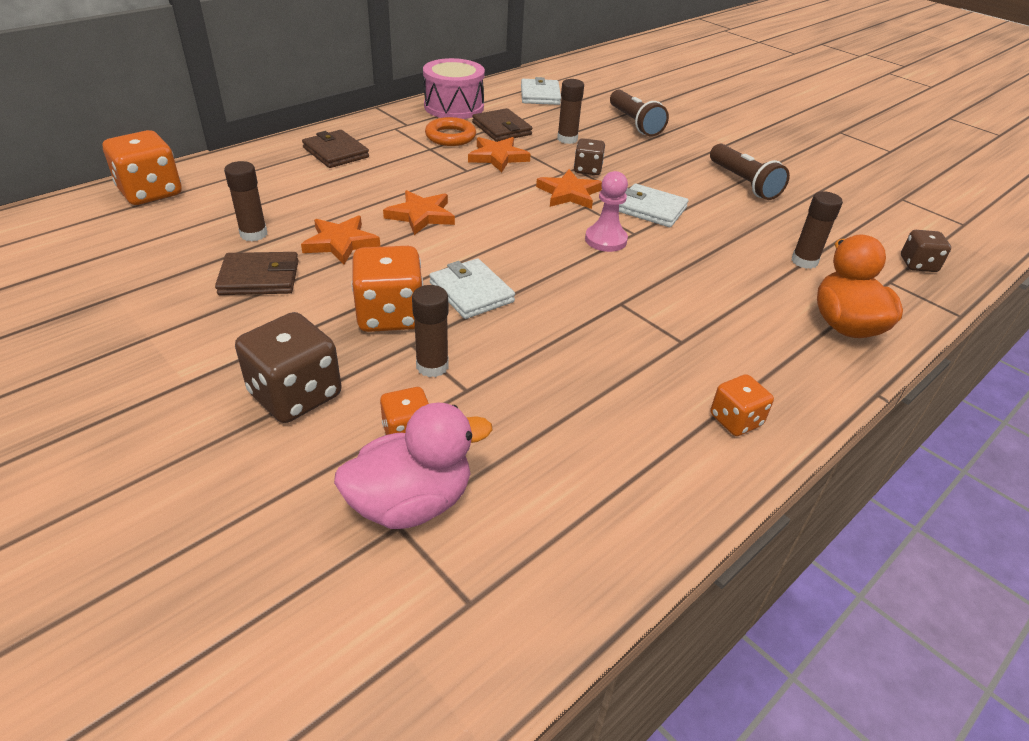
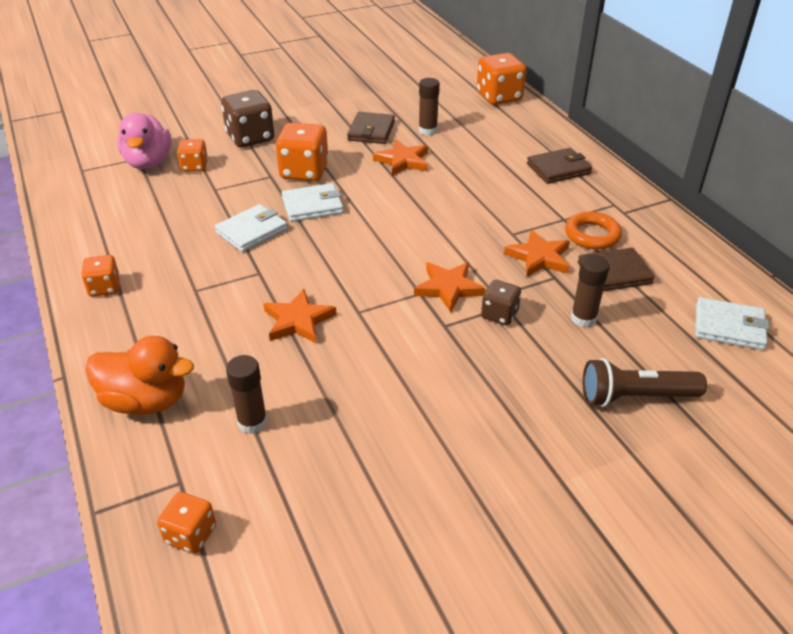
camera: 110 degrees right, 0 degrees up
(421, 215) = (432, 198): orange star -> orange star (298, 320)
(432, 366) = (244, 180): brown glue stick -> none
(454, 107) = (676, 249): pink drum -> none
(605, 240) = (354, 289): pink pawn -> none
(651, 209) = (399, 337): white wallet -> white wallet (252, 231)
(743, 183) = (438, 447): brown flashlight -> none
(918, 264) = (190, 534): brown dice -> orange dice

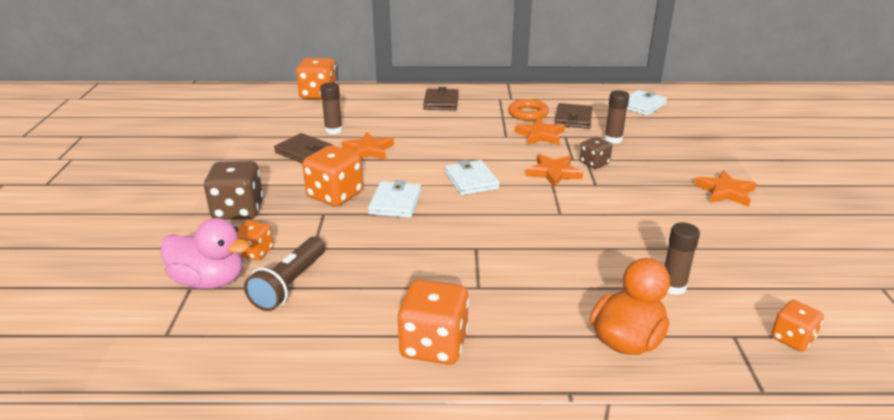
camera: 65 degrees left, 10 degrees down
(104, 288) = (434, 345): orange dice -> orange dice, size x1.73
(252, 231) = (408, 240): white wallet -> white wallet (471, 180)
(298, 320) = (556, 241): orange star -> orange star (725, 192)
(635, 397) = (692, 145): brown flashlight -> brown flashlight (290, 284)

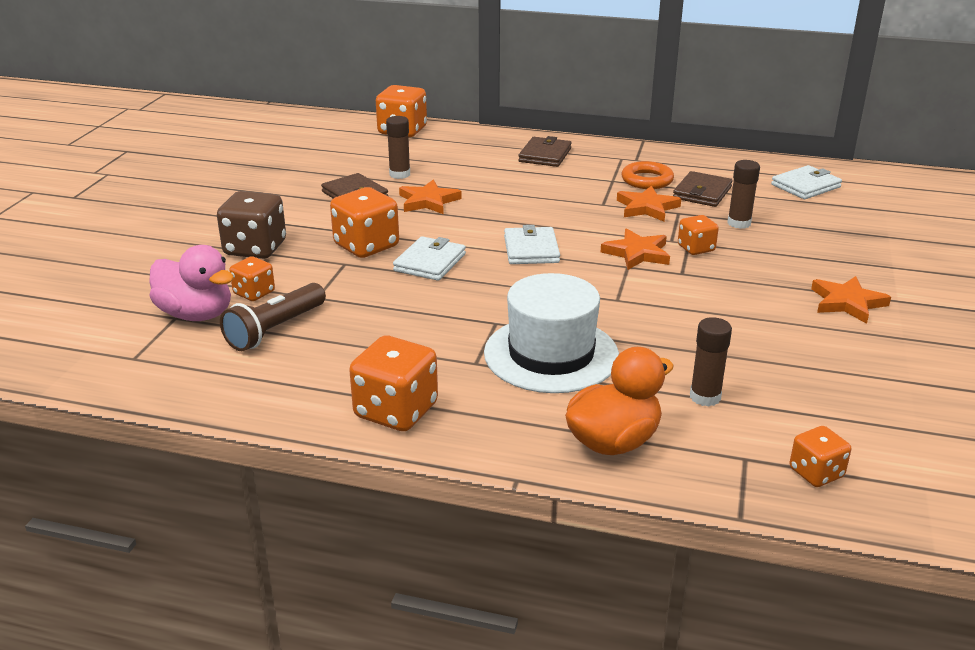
camera: 15 degrees right, 0 degrees up
(535, 269) = (551, 354): none -> white hat
(594, 163) = (696, 248): brown dice -> orange dice

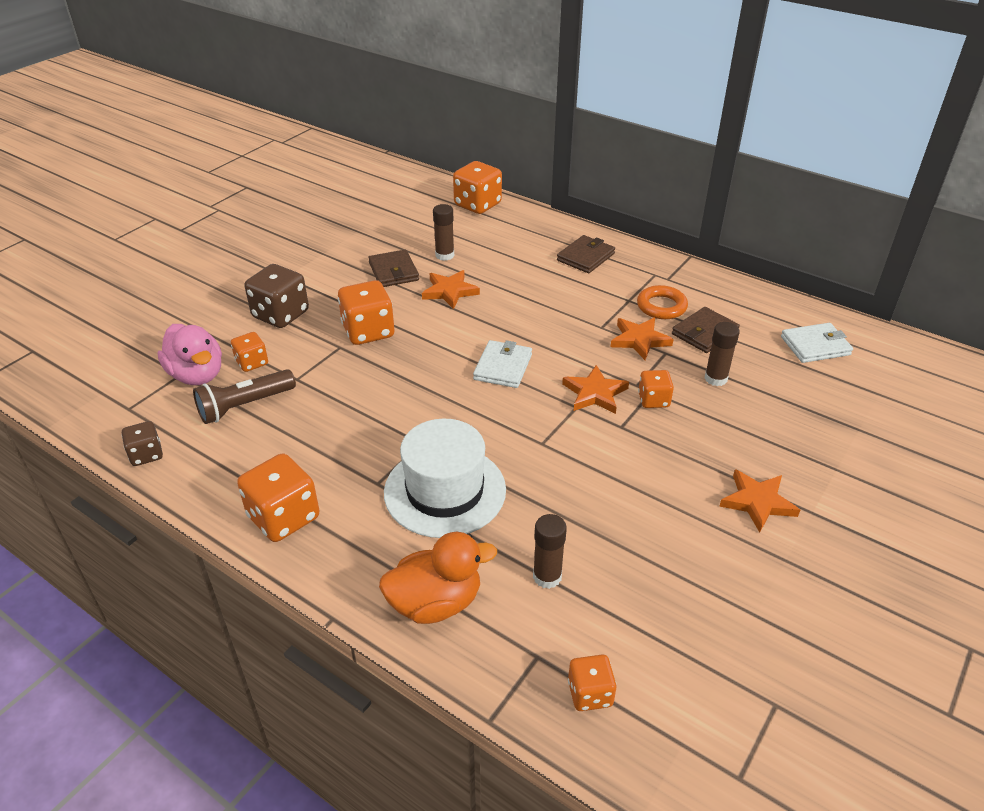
camera: 20 degrees right, 10 degrees up
(189, 393) = (146, 455): none -> brown dice
(430, 262) = (408, 362): white wallet -> none

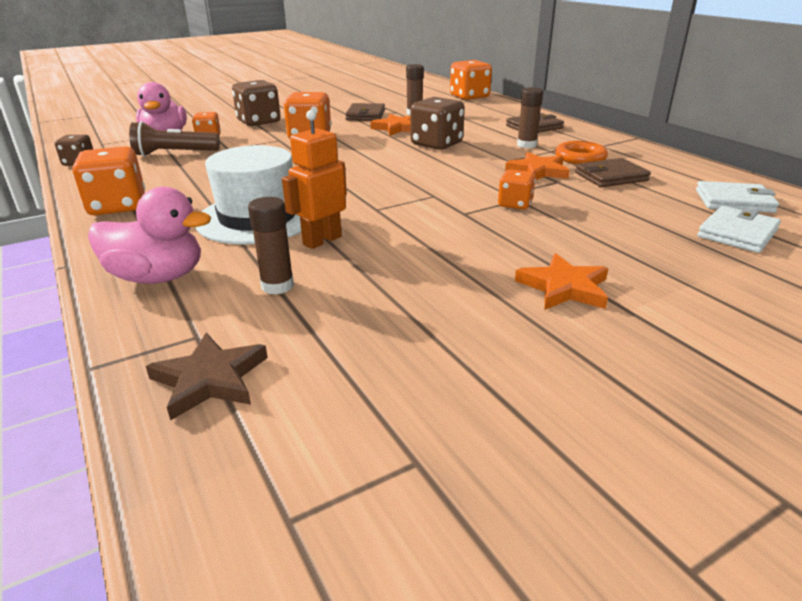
camera: 25 degrees right, 10 degrees down
(435, 603) = (158, 277): orange duck -> pink duck
(503, 367) = (394, 166): white wallet -> white wallet (737, 233)
(514, 315) = (436, 144): none -> brown dice
(532, 505) = (322, 240): none -> orange robot
(590, 693) = (210, 379): orange dice -> brown star
(594, 393) = (460, 191): orange star -> none
(715, 378) = (596, 203): brown glue stick -> brown glue stick (526, 145)

